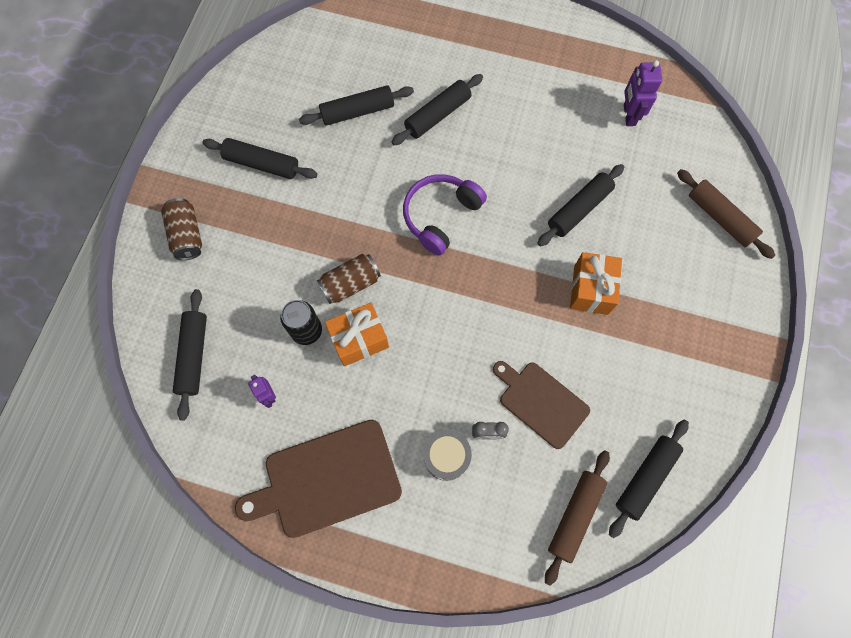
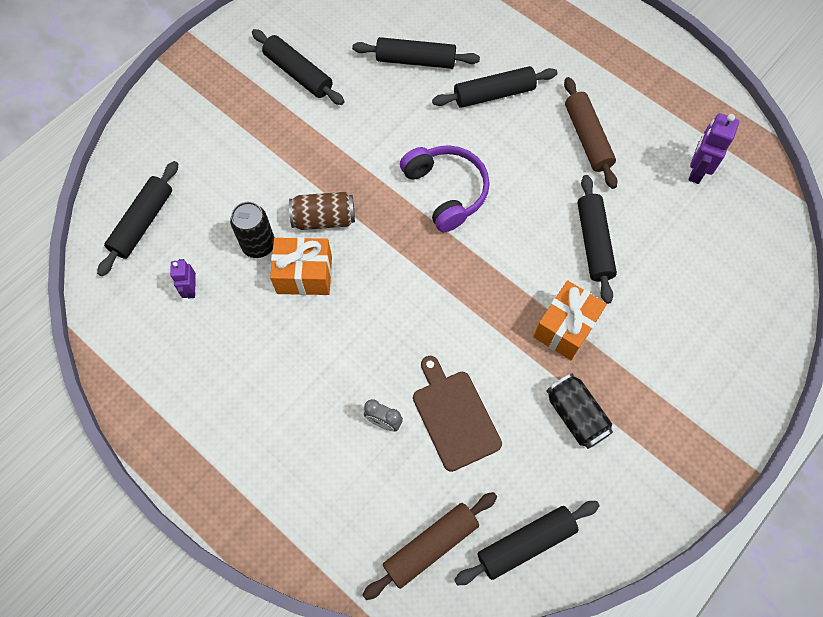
camera: 25 degrees right, 5 degrees down
(187, 235) = (195, 111): brown can -> none
(327, 479) = (204, 393): brown cutting board -> none
(440, 216) = (446, 191): purple headphones -> purple headphones turned 90 degrees clockwise
(446, 456) = (330, 425): grey drum -> none
(579, 209) = (594, 243): black rolling pin -> black rolling pin turned 75 degrees counterclockwise
(633, 357) = (576, 415): none -> black can
(720, 218) = (746, 314): brown rolling pin -> brown rolling pin (587, 138)

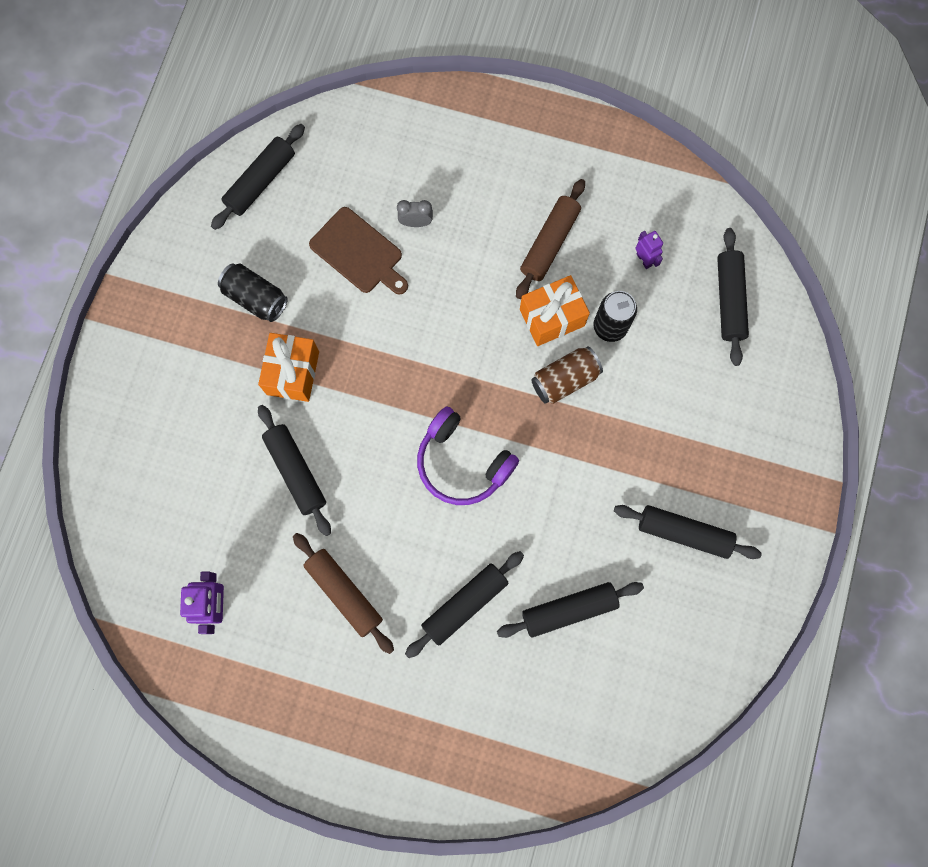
camera: 155 degrees right, 10 degrees up
(431, 546) = (334, 148): brown rolling pin -> brown rolling pin (549, 243)

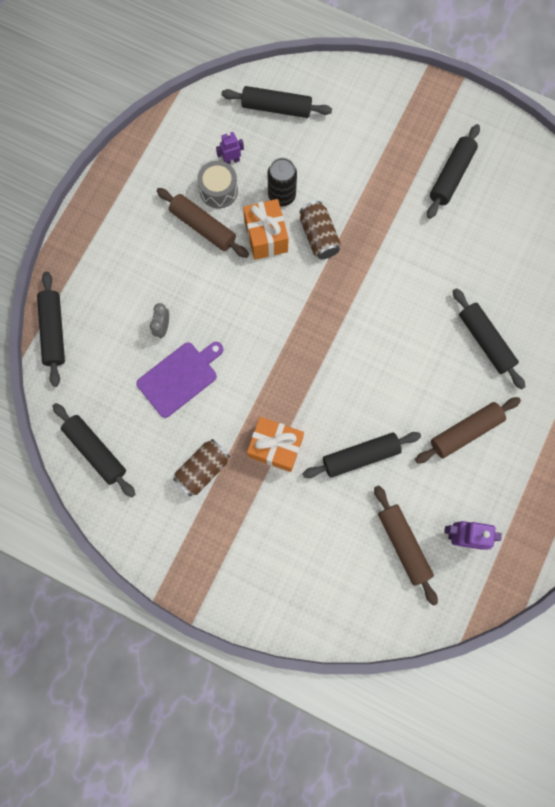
camera: 80 degrees left, 0 degrees up
(198, 536) = (403, 544): none -> brown rolling pin
(256, 298) = (203, 469): black can -> brown can
(359, 253) = (180, 377): brown cutting board -> purple cutting board
(462, 463) = (373, 324): purple headphones -> none
(569, 610) = (498, 266): black rolling pin -> black rolling pin (54, 331)
(601, 252) = (219, 190): none -> grey drum

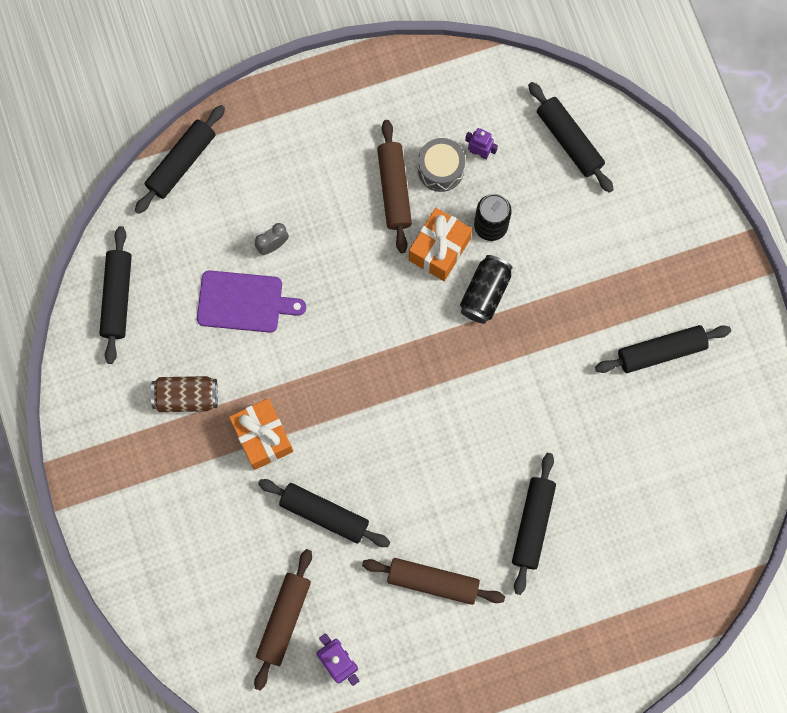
camera: 45 degrees right, 0 degrees up
(319, 236) = (485, 293): brown can -> black can

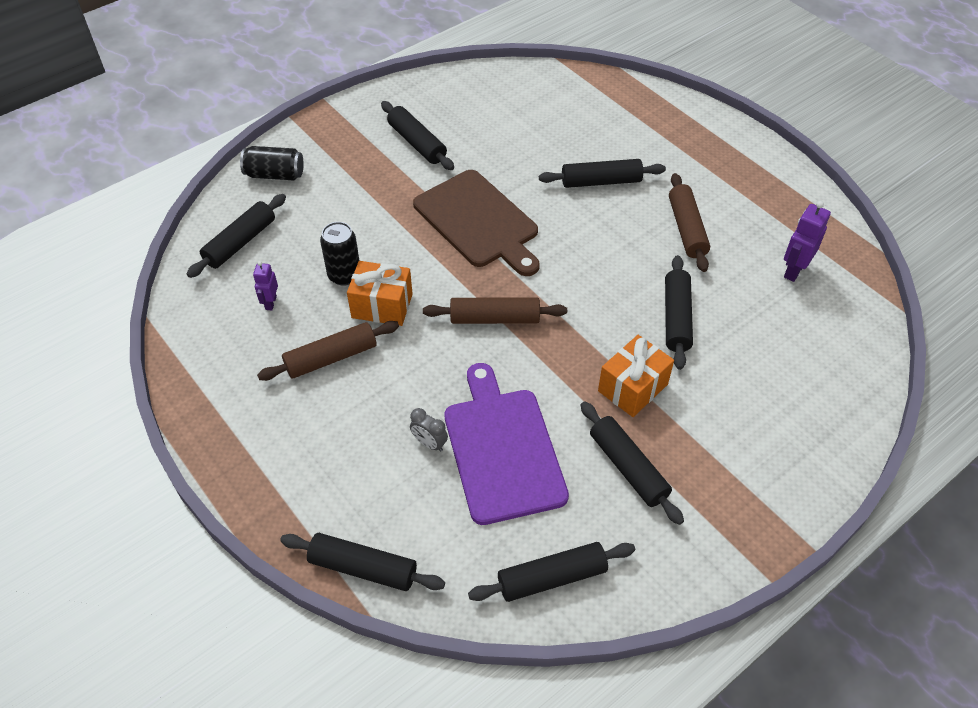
camera: 110 degrees left, 25 degrees down
(186, 397) = (628, 468): brown can -> black rolling pin
(244, 302) = (502, 449): purple cutting board -> purple cutting board, size x1.51
(284, 619) = (787, 318): brown rolling pin -> brown rolling pin (495, 318)
(440, 169) = (298, 327): grey drum -> none
(485, 293) = (412, 262): black can -> black can (275, 174)
(518, 375) = (478, 222): none -> brown cutting board

